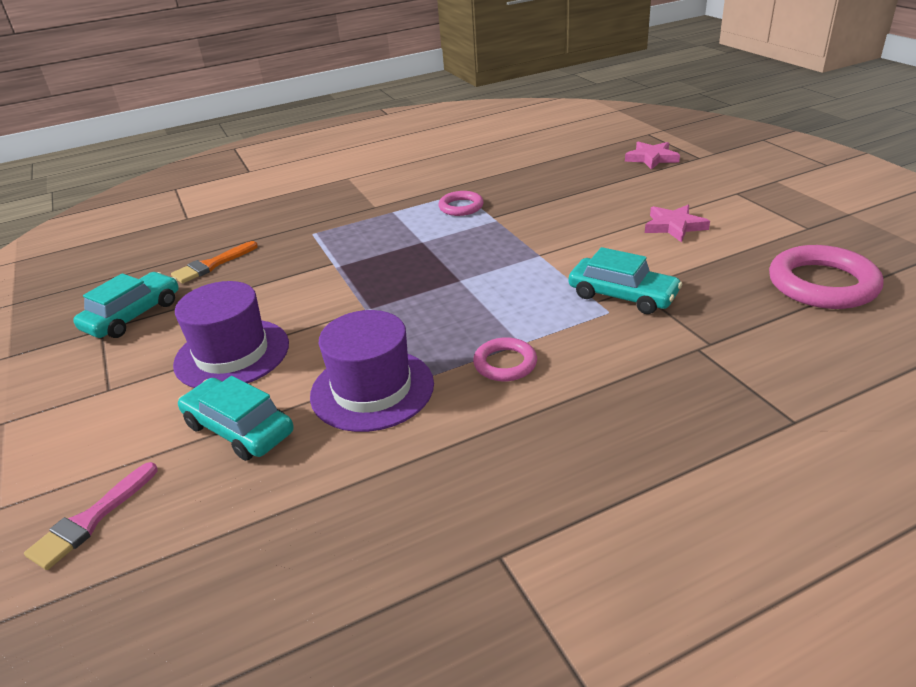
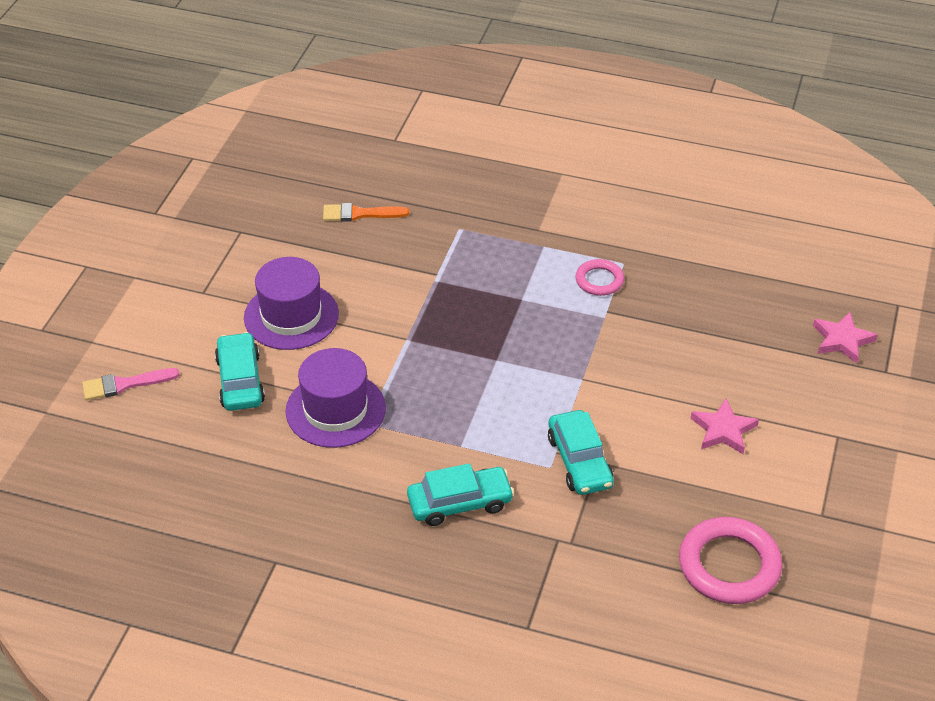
camera: 40 degrees right, 10 degrees up
(133, 315) = (268, 232): turquoise car -> turquoise car (460, 503)
(505, 363) = (430, 453): pink ring -> none

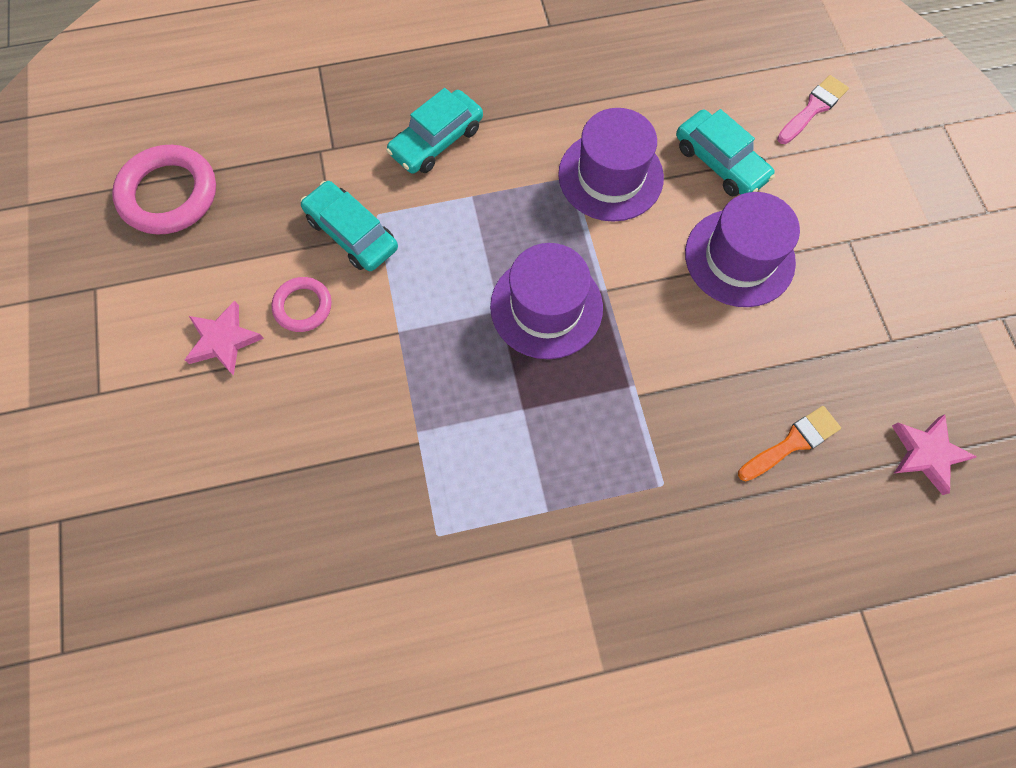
camera: 150 degrees right, 25 degrees up
(459, 347) = (546, 307): none -> purple hat
(599, 280) = (451, 488): pink ring -> pink ring (303, 306)
(842, 340) = (122, 546): pink star -> pink star (926, 453)

